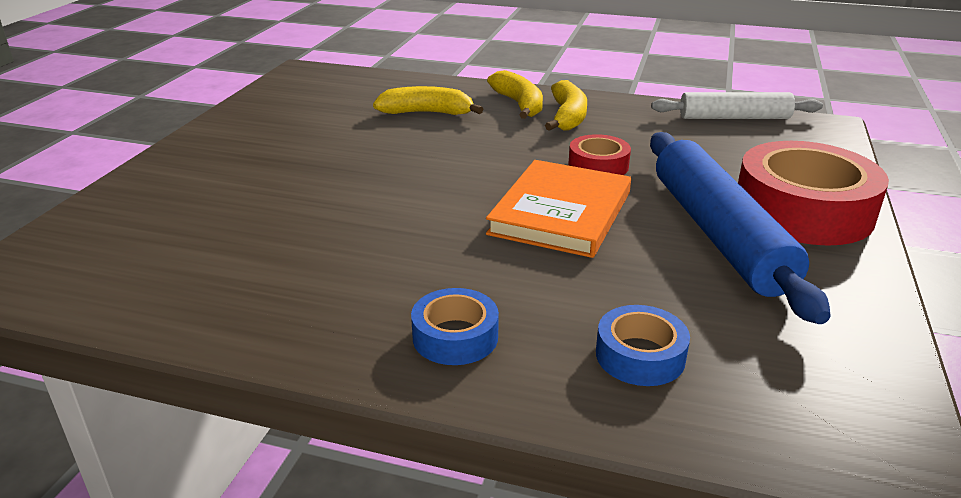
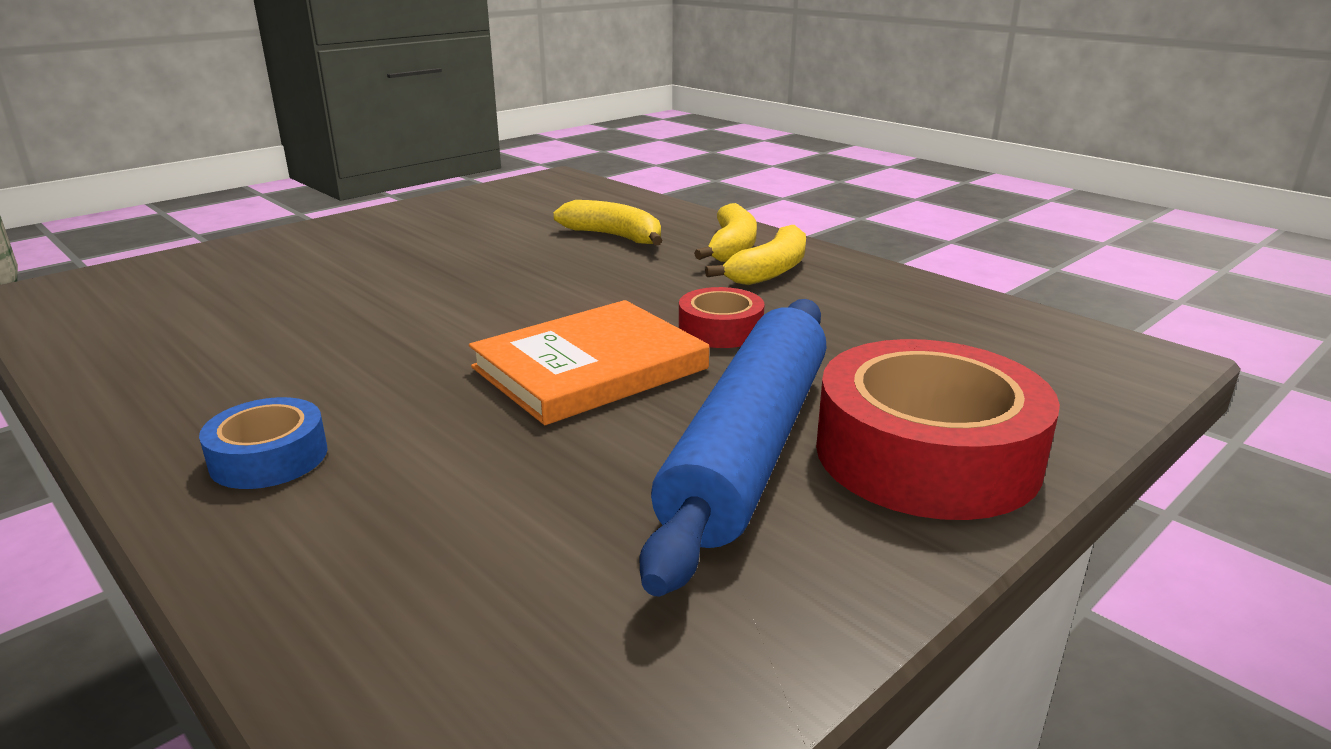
camera: 30 degrees right, 5 degrees down
(640, 356) = (413, 551): blue tape -> none
(734, 118) = (1005, 317): white rolling pin -> none

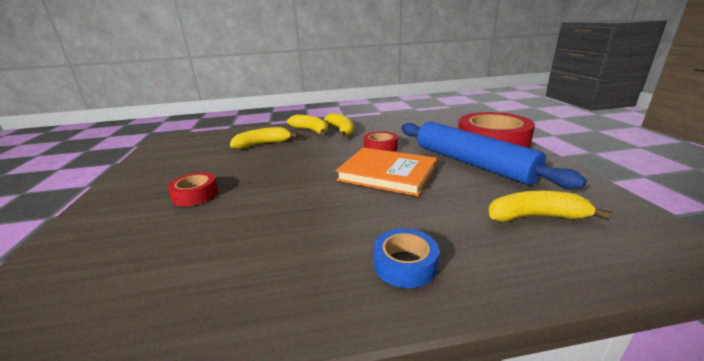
camera: 55 degrees left, 0 degrees up
(391, 261) = (195, 195): none -> red tape
(516, 568) = (535, 216): none -> yellow banana
(590, 368) = (387, 174): orange book -> orange book turned 60 degrees counterclockwise

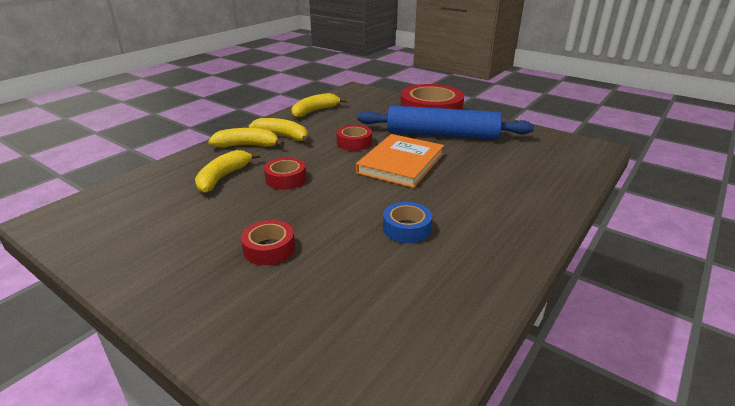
camera: 45 degrees left, 5 degrees up
(290, 156) = (286, 179): none -> red tape
(387, 174) = (401, 163): orange book -> orange book turned 45 degrees counterclockwise
(405, 264) = (511, 214): blue tape -> blue tape (406, 228)
(535, 216) = (526, 158): yellow banana -> yellow banana (315, 111)

